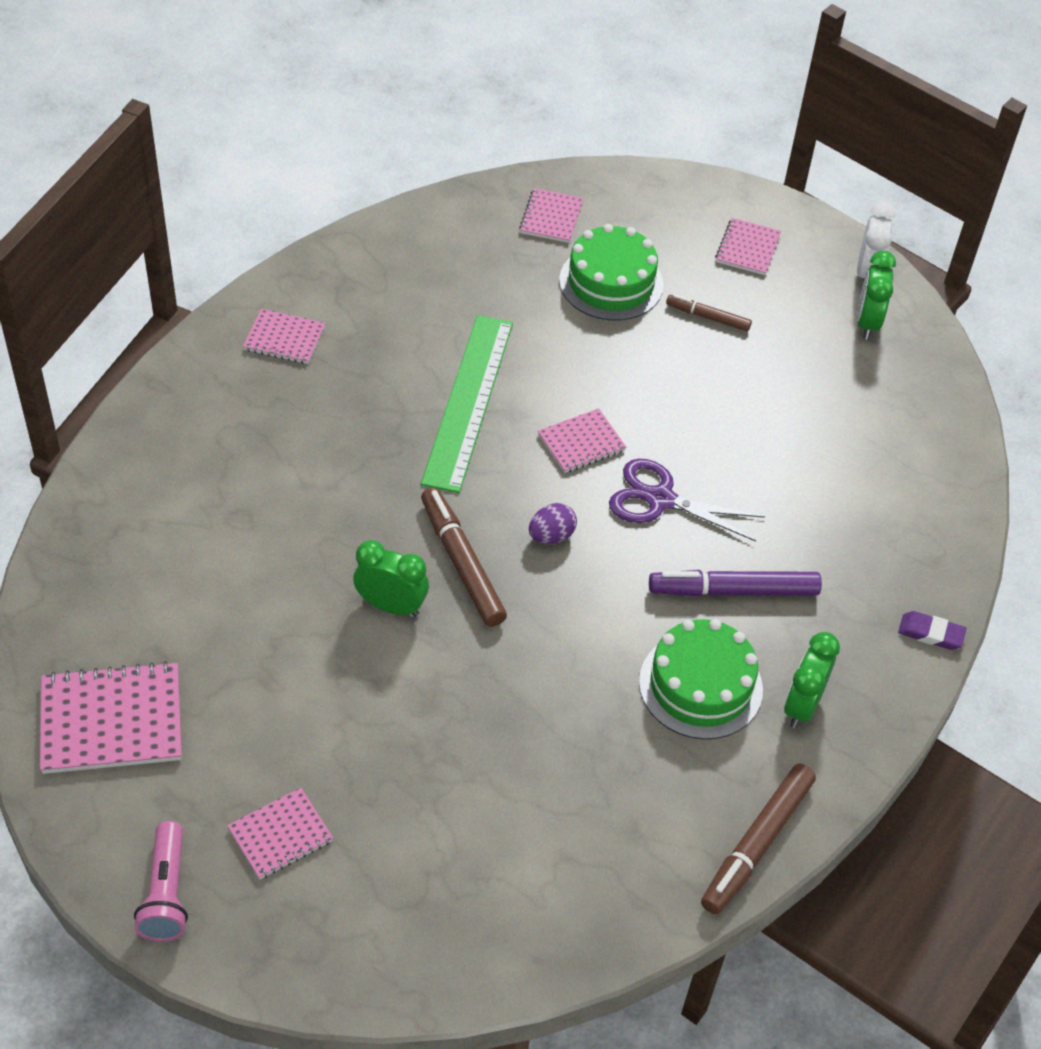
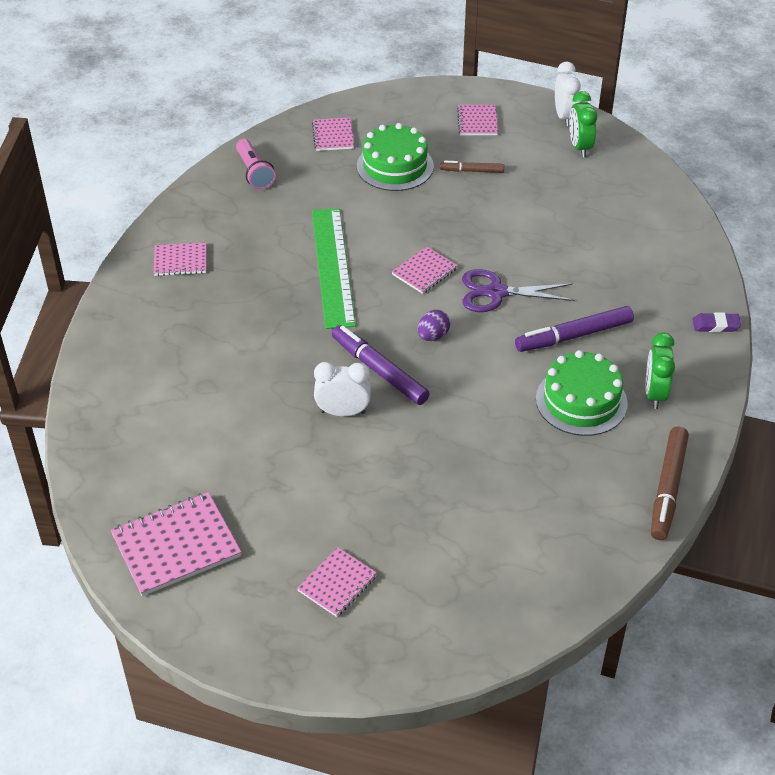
camera: 15 degrees left, 5 degrees down
(166, 893) = (273, 647): pink flashlight -> pink flashlight (254, 173)
(391, 606) = (343, 412): green clock -> white clock
(462, 563) = (379, 370): brown marker -> purple marker

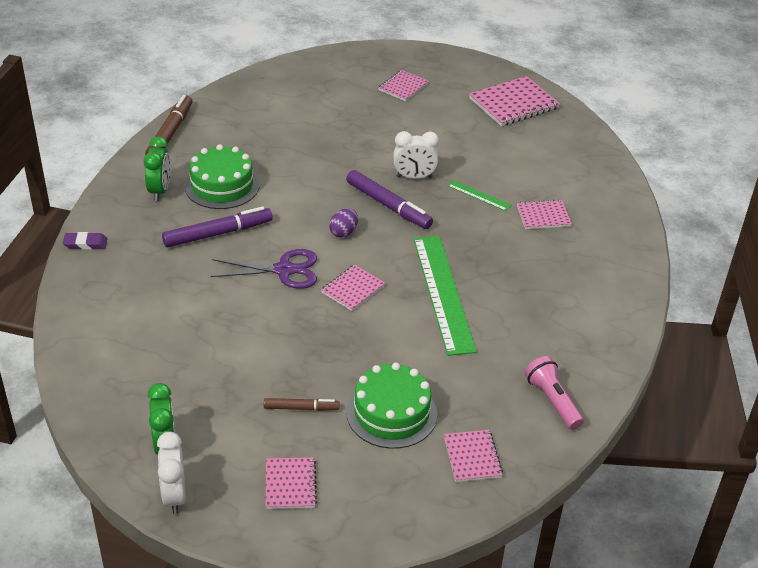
camera: 175 degrees right, 5 degrees down
(180, 261) = (593, 297): pink notebook -> pink notebook (543, 216)
(267, 384) = (479, 195): none -> green ruler

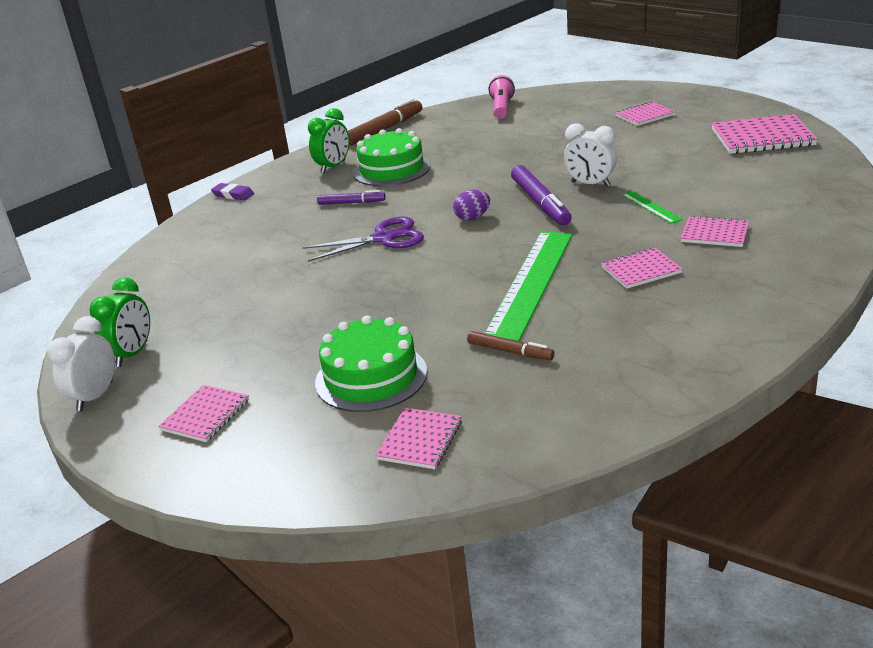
camera: 35 degrees right, 10 degrees down
(218, 233) = (351, 203): purple marker -> purple marker, size x0.58
(284, 270) = (384, 238): purple scissors -> purple scissors turned 45 degrees counterclockwise
(301, 408) = (285, 352): brown marker -> brown marker (510, 351)
(353, 289) = (436, 264): pink notebook -> pink notebook (641, 270)
(552, 401) = (571, 408): pink flashlight -> pink flashlight (502, 108)

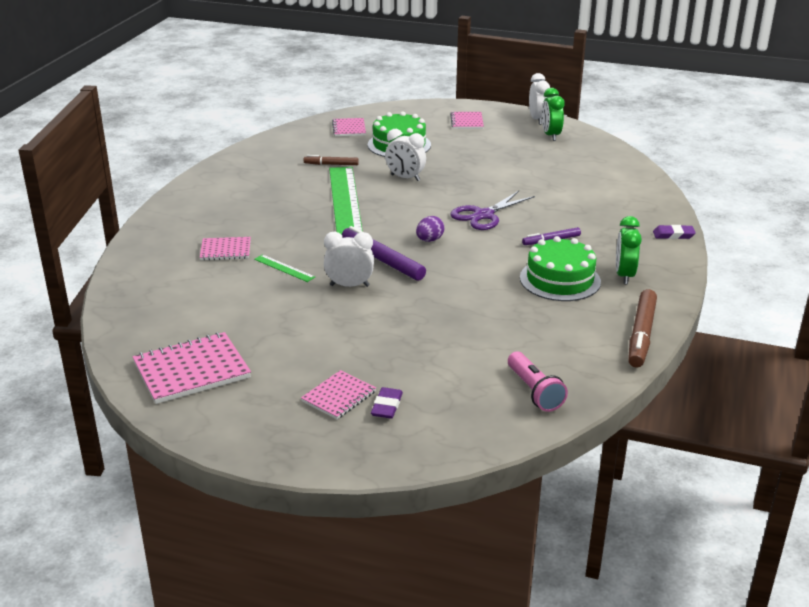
camera: 150 degrees right, 0 degrees up
(422, 307) = (405, 178): none -> white clock
(612, 109) = (387, 406): none -> purple eraser
(641, 270) = (273, 217): pink notebook -> none

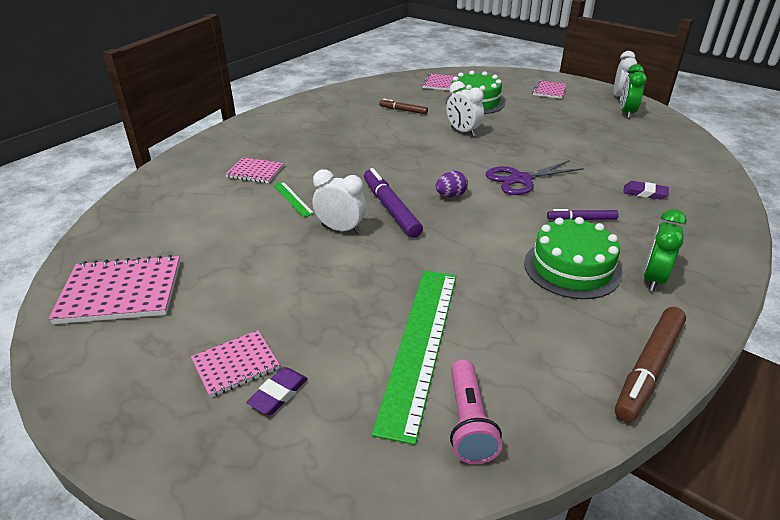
camera: 20 degrees right, 5 degrees up
(345, 200) = (394, 143): green ruler -> green ruler (420, 344)
(673, 235) = (732, 239): purple eraser -> purple eraser (644, 193)

